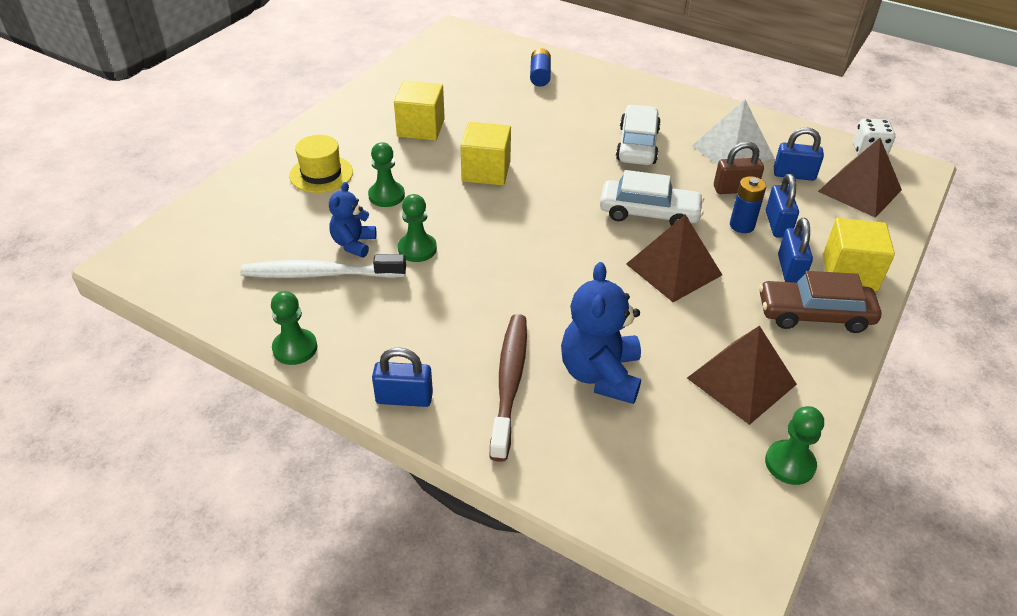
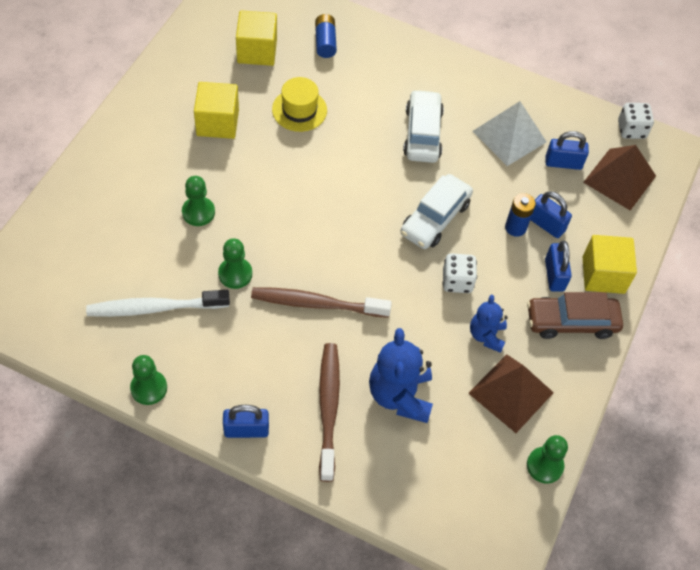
camera: 10 degrees left, 15 degrees up
(321, 174) = (133, 189): yellow hat -> yellow hat (299, 110)
(353, 244) = (178, 272): blue teddy bear -> blue teddy bear (486, 335)
(486, 171) = (285, 176): yellow cube -> yellow cube (257, 51)
(506, 280) = (316, 303): none -> brown toothbrush
(649, 213) = (435, 218): white car -> white car turned 120 degrees clockwise
(673, 269) = (457, 281): brown pyramid -> white dice
(735, 189) = (510, 184): brown padlock -> none
(777, 224) = (546, 224): blue padlock -> blue padlock turned 45 degrees counterclockwise

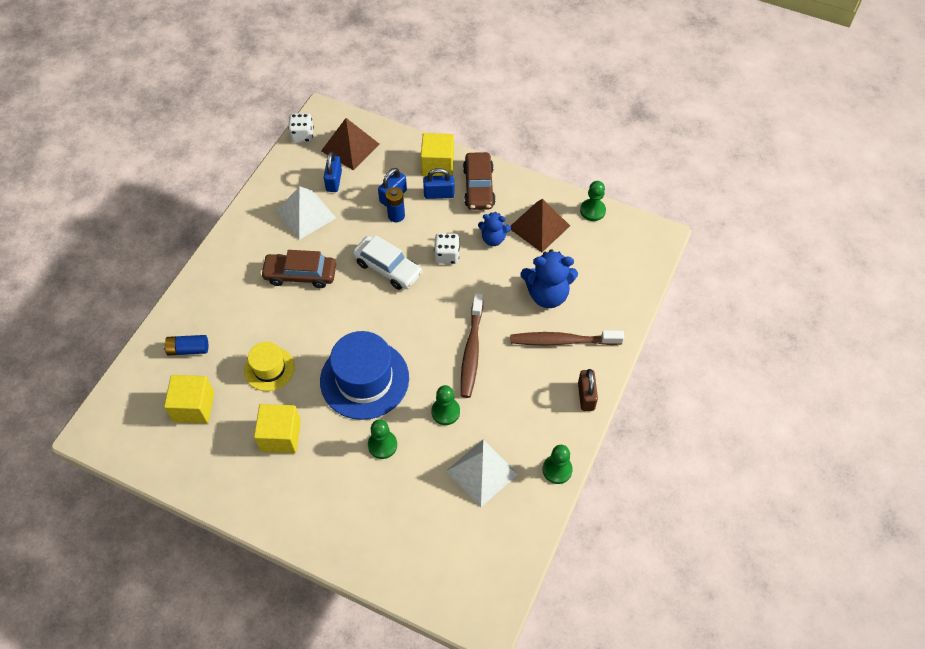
camera: 85 degrees left, 0 degrees up
(154, 308) = (482, 472): white toothbrush -> white pyramid
(246, 430) = (586, 396): blue padlock -> brown padlock
(282, 195) = (364, 379): none -> blue hat
(422, 133) = (300, 274): white car -> brown car

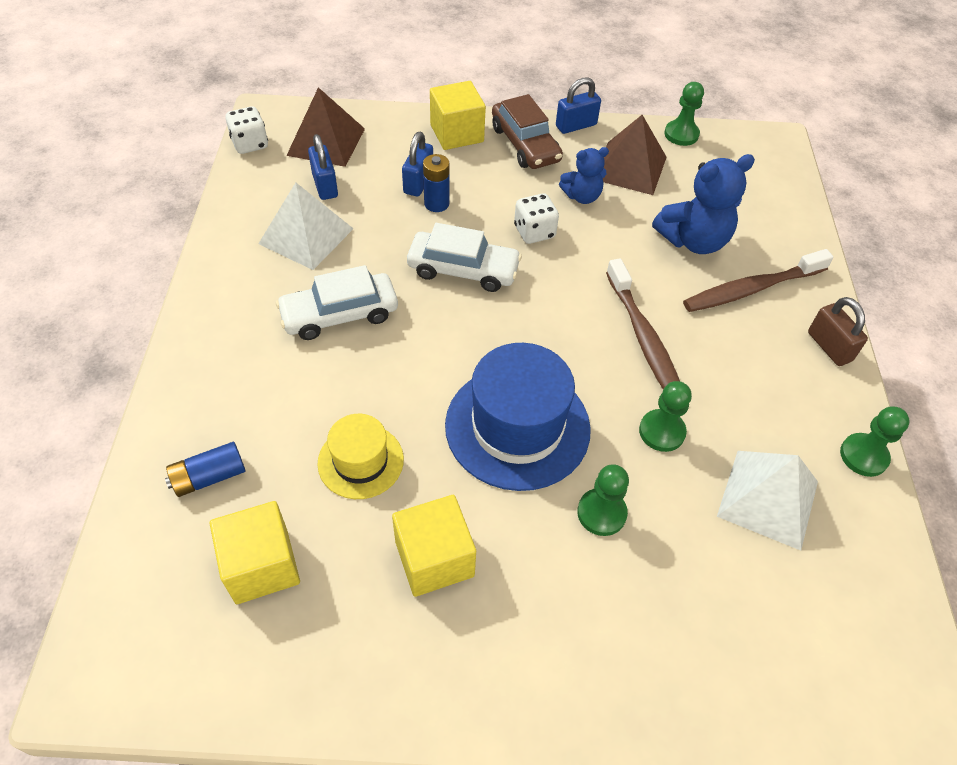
camera: 25 degrees left, 5 degrees down
(300, 274) = (339, 314): brown car -> white car
(439, 194) = (479, 165): blue padlock -> blue padlock (576, 125)

